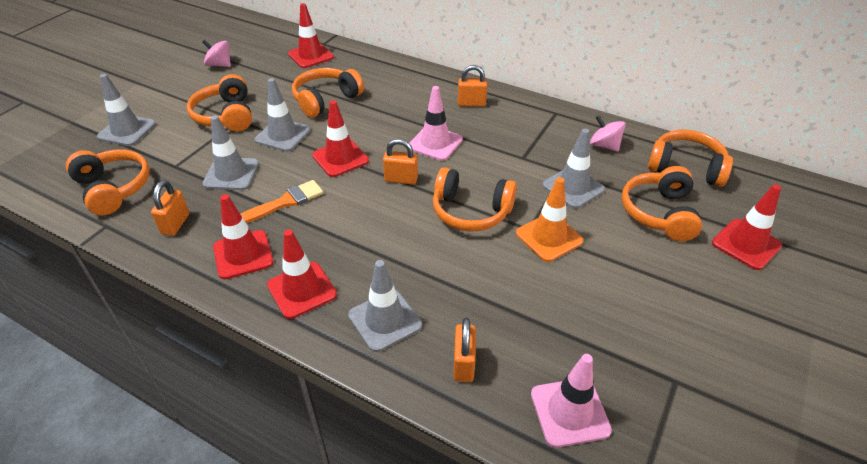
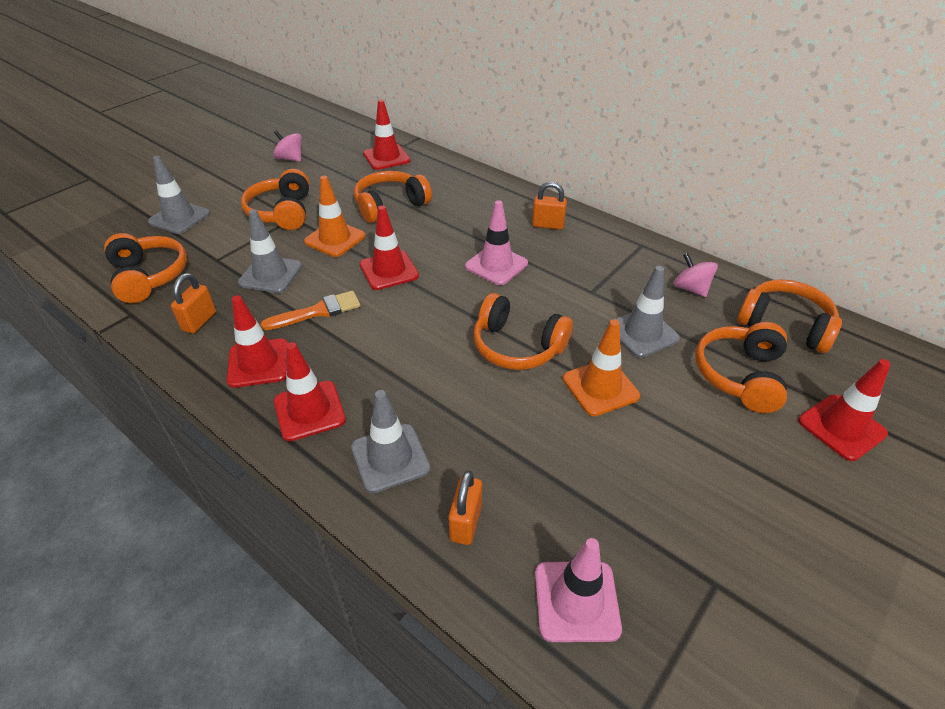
camera: 10 degrees right, 0 degrees up
(283, 135) = (335, 239): grey traffic cone -> orange traffic cone
(401, 179) = (448, 301): orange padlock -> none

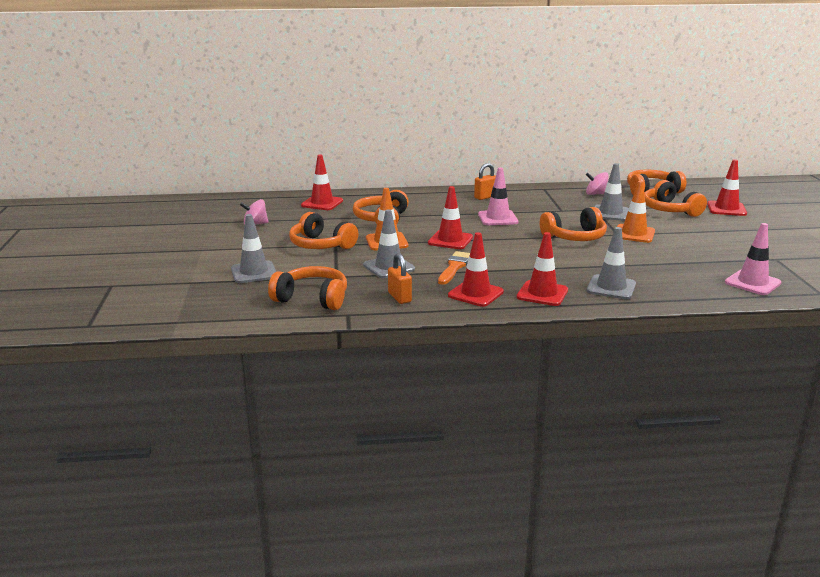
camera: 45 degrees left, 20 degrees down
(466, 522) = (679, 287): orange padlock -> none

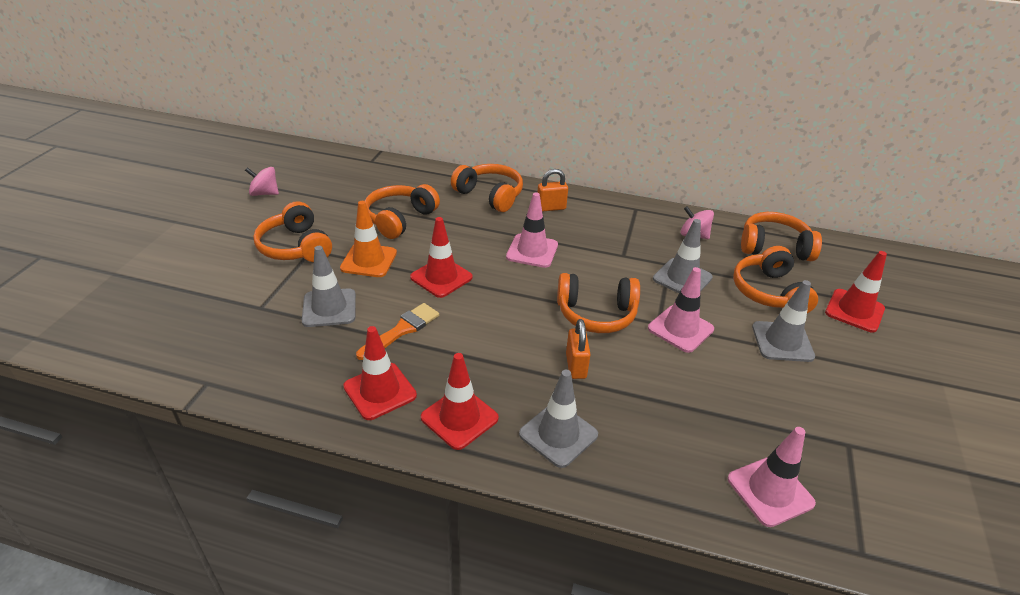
camera: 20 degrees right, 15 degrees up
(254, 272) = (186, 275): grey traffic cone -> grey traffic cone (782, 342)
(312, 299) = (198, 341): orange headphones -> orange headphones (490, 195)
(322, 203) = (363, 175): red traffic cone -> none
(399, 297) = (289, 370): orange padlock -> orange padlock (576, 366)
(634, 234) = (680, 329): orange traffic cone -> pink traffic cone

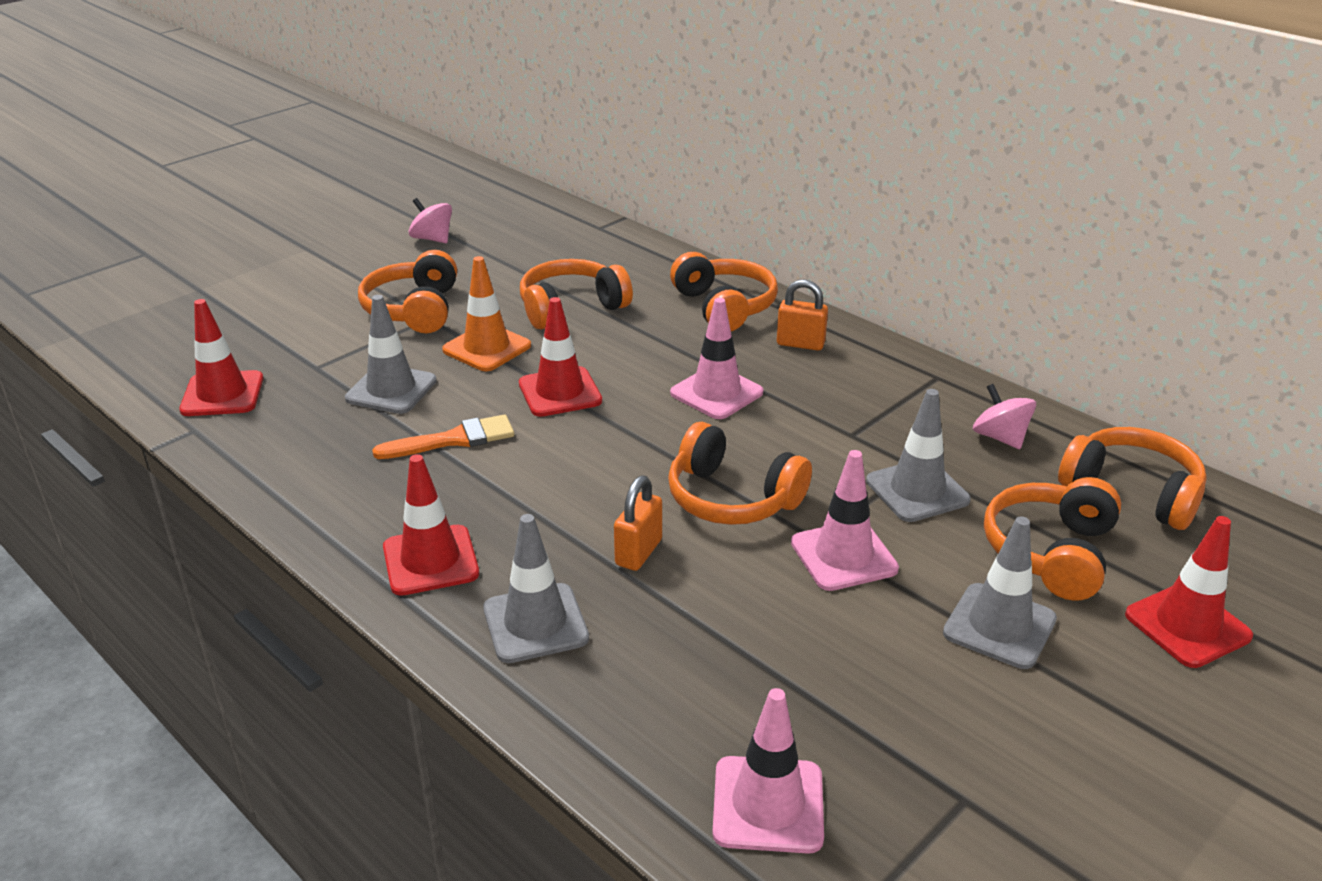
camera: 30 degrees right, 5 degrees down
(380, 391) = (366, 499): red traffic cone -> red traffic cone (222, 394)

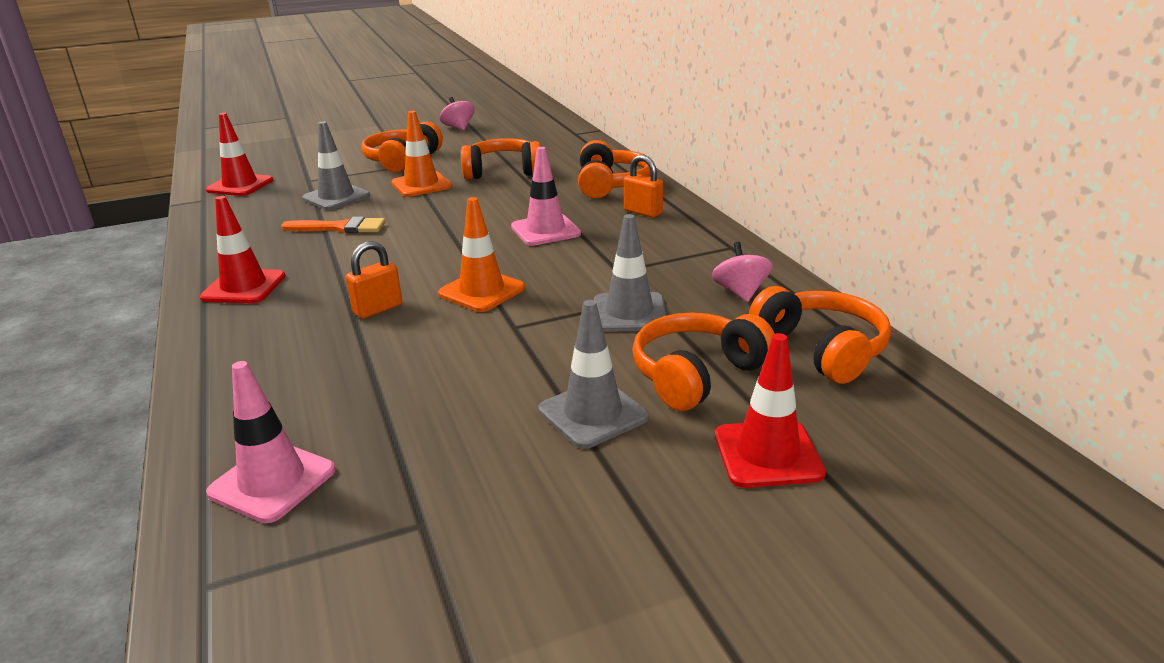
camera: 25 degrees right, 5 degrees down
(535, 623) = (261, 334): grey traffic cone -> none
(560, 392) = (438, 214): red traffic cone -> none
(732, 498) = (482, 291): orange headphones -> orange traffic cone
(843, 556) = (521, 341): pink traffic cone -> none

